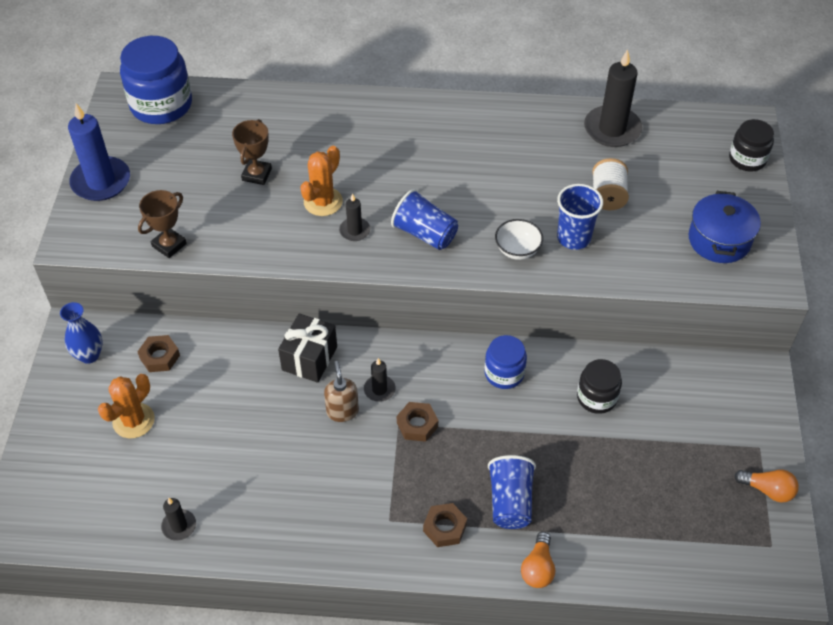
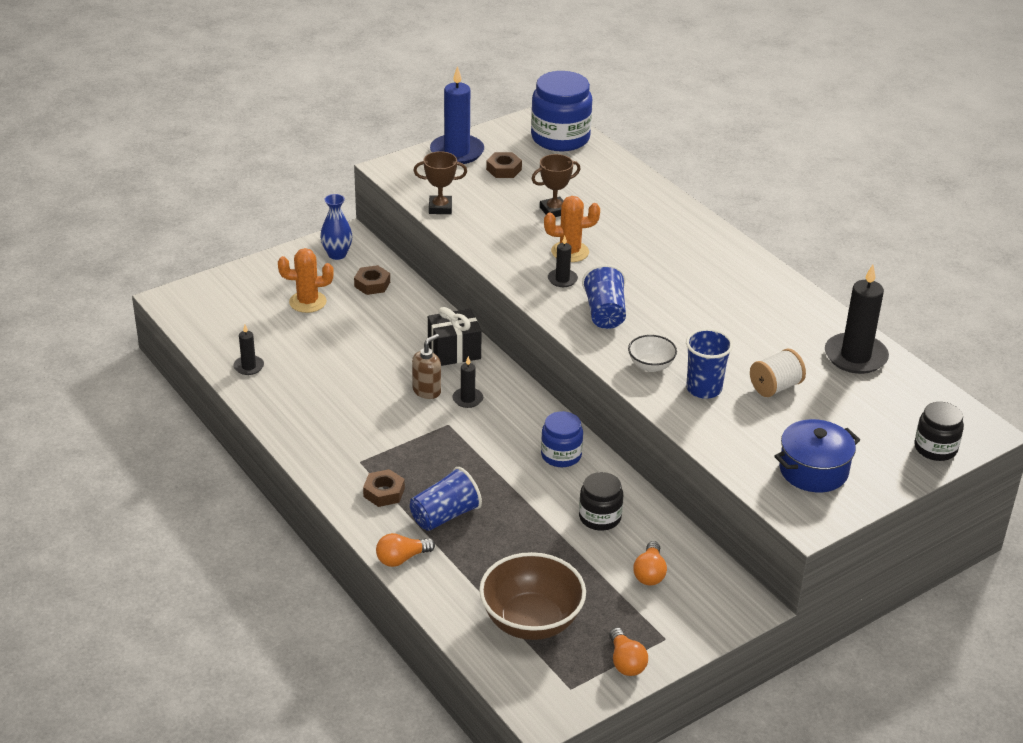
camera: 50 degrees right, 15 degrees down
(417, 424) = (459, 433): brown nut -> brown nut (504, 169)
(680, 523) = (531, 621): none -> brown bowl
(683, 408) = (649, 573): none -> orange light bulb

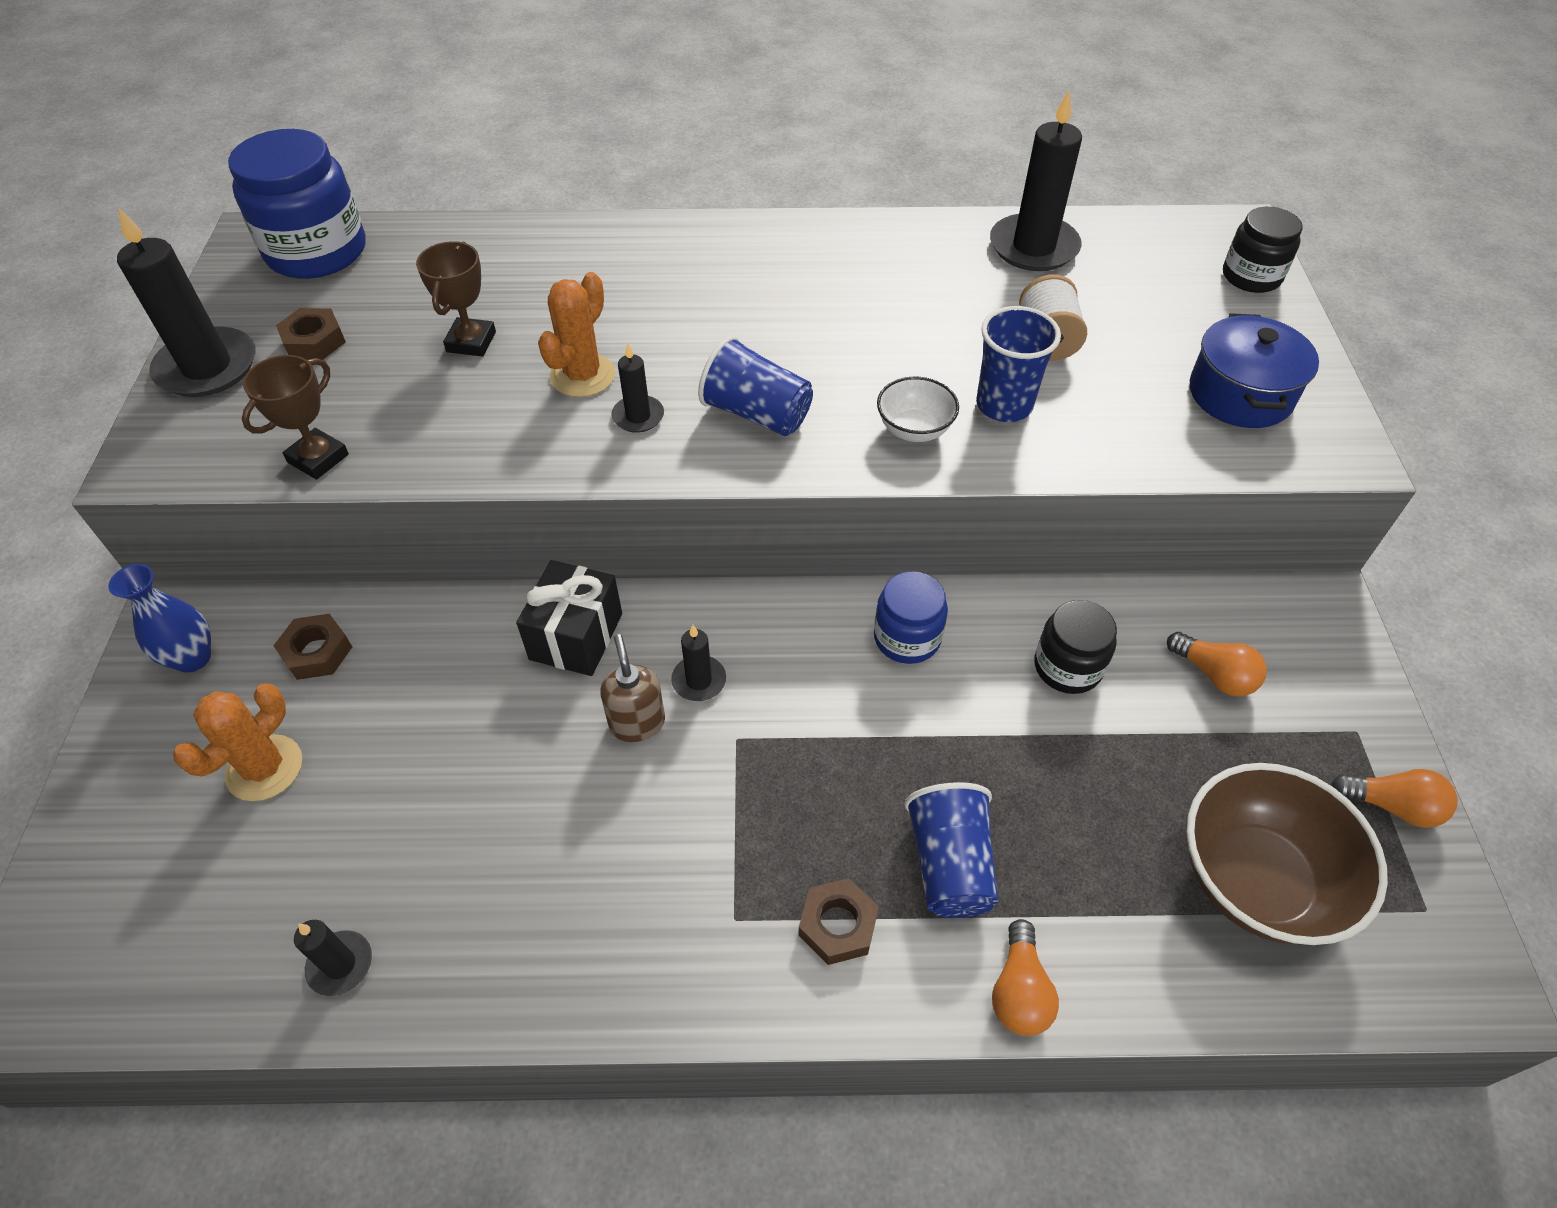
camera: 55 degrees left, 15 degrees up
(457, 152) = (207, 367): blue candle -> black candle

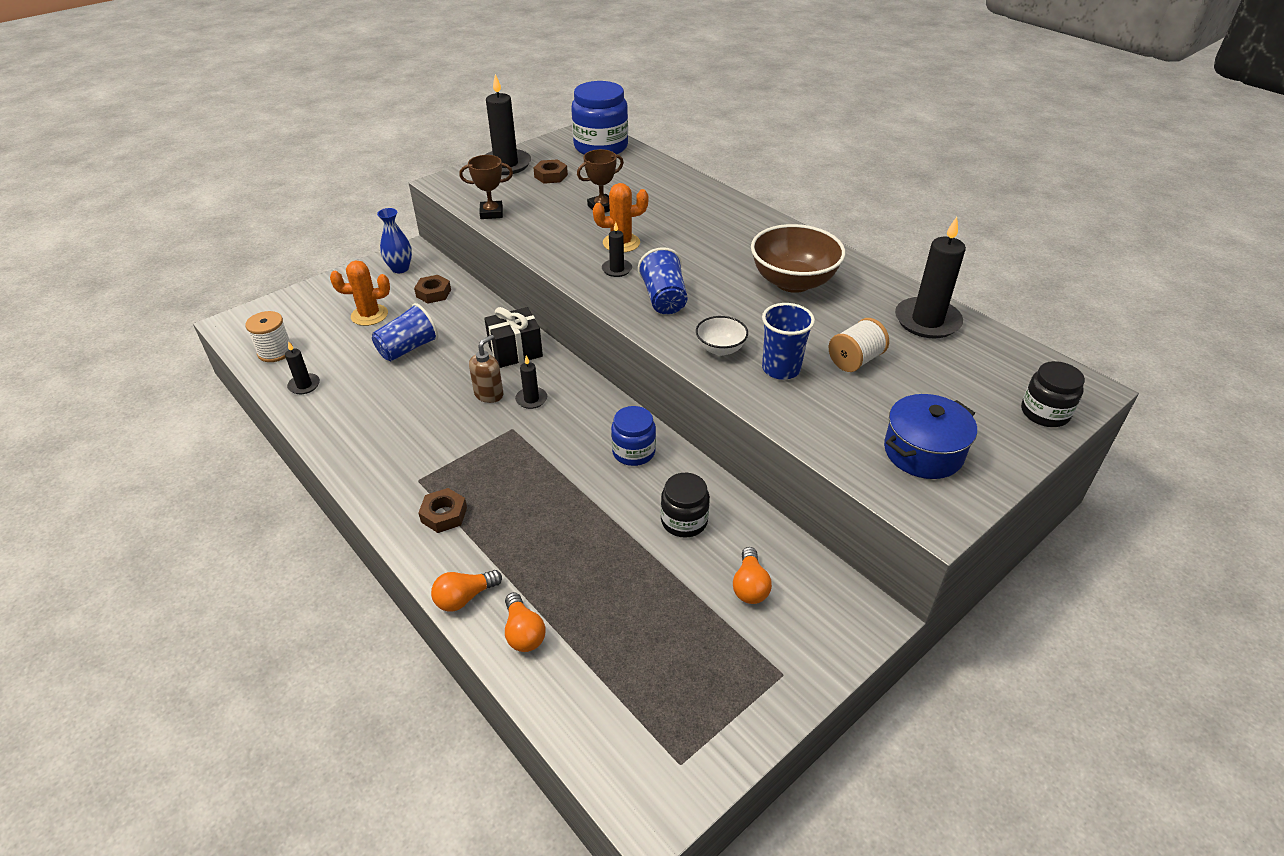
camera: 50 degrees right, 10 degrees down
(191, 965) = (275, 352): none -> white spool
(949, 864) = (513, 536): blue cup -> blue cup (408, 348)
(1256, 880) = (621, 668): brown bowl -> brown bowl (793, 282)
(1391, 806) = (742, 715): orange light bulb -> orange light bulb (523, 632)

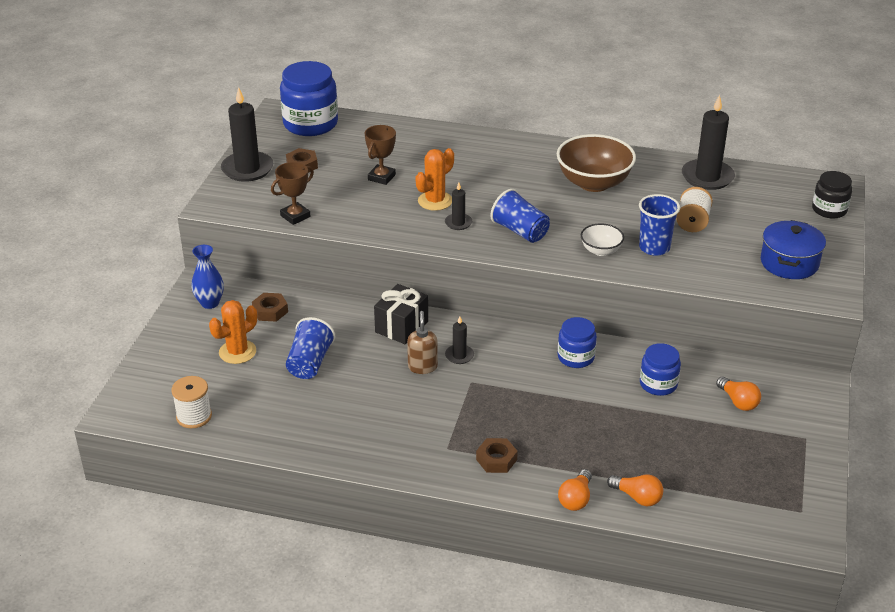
camera: 35 degrees left, 5 degrees down
(304, 385) = (260, 429): black candle -> none
(684, 521) = (658, 384): black jar -> blue jar

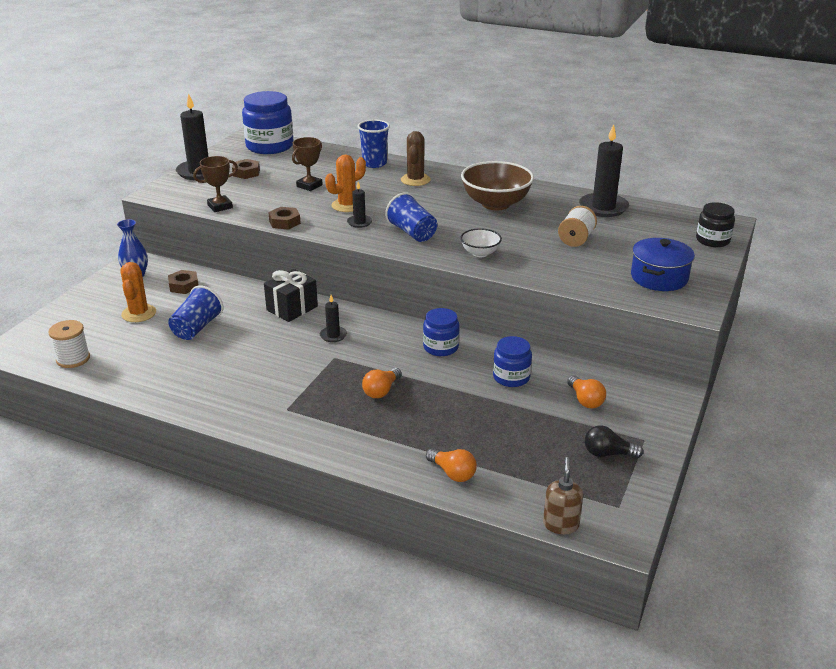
camera: 10 degrees right, 5 degrees down
(237, 352) = (139, 313): orange cactus -> orange cactus turned 60 degrees counterclockwise
(422, 367) = (295, 341): brown soap dispenser -> brown soap dispenser (560, 524)
(495, 158) = (415, 180): none -> brown cactus
(496, 459) = (328, 424): brown nut -> brown nut (284, 222)
(576, 499) = (390, 467): orange light bulb -> orange light bulb (381, 391)
(654, 247) = (531, 255): blue cup -> blue cup (374, 163)
(776, 457) = (608, 454): none -> black light bulb

